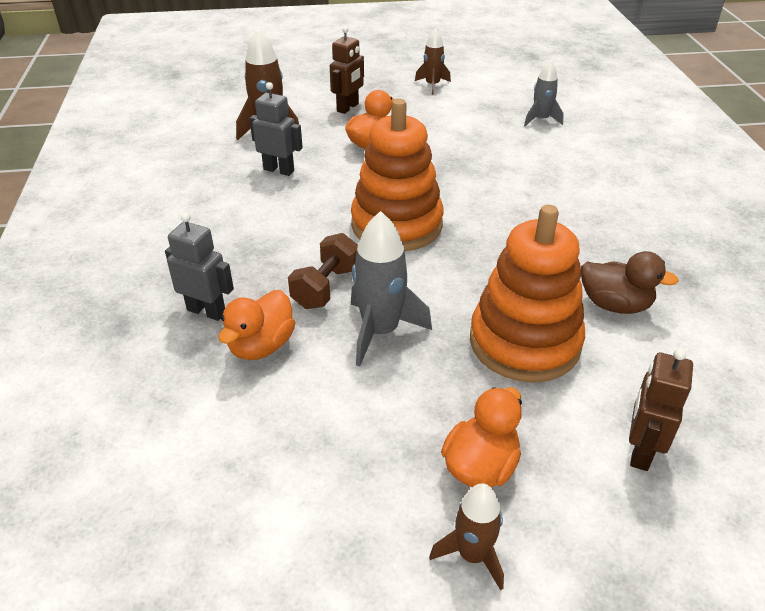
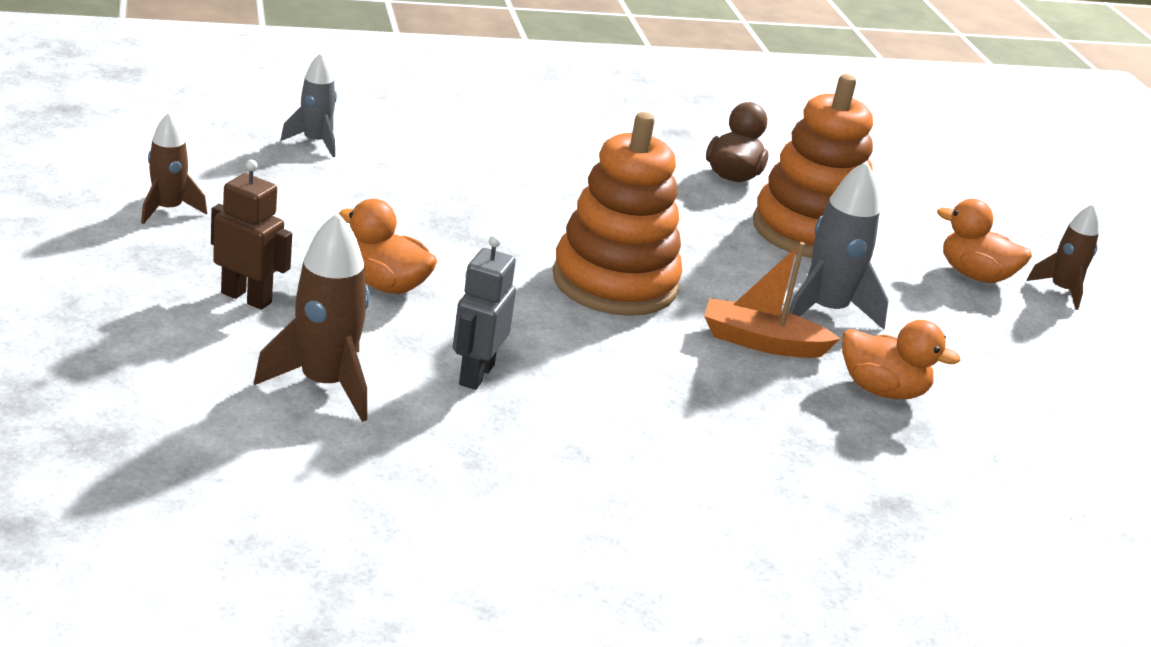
camera: 100 degrees left, 10 degrees down
(206, 311) = (839, 433): grey robot -> none
(326, 287) = (762, 342): brown dumbbell -> orange boat
(640, 451) = (919, 203): brown robot -> none

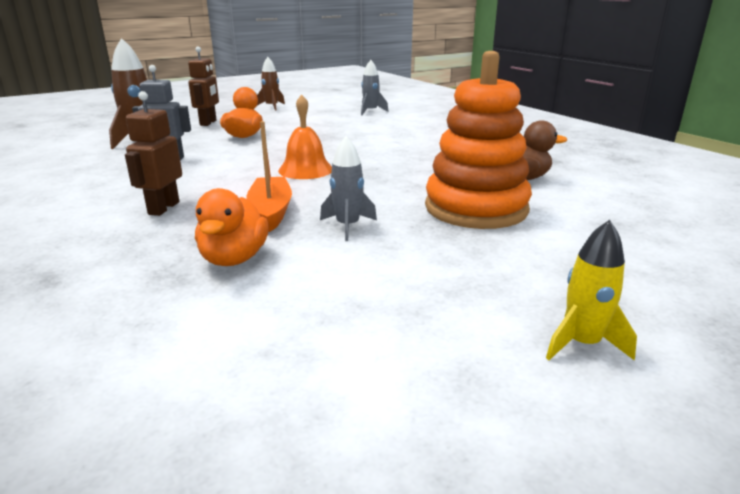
camera: 75 degrees right, 5 degrees down
(615, 282) = (305, 170): orange stacking toy -> orange bell
(713, 410) = (163, 208): none -> brown robot
(826, 310) = (347, 226): grey rocket -> grey rocket, size x0.63
(975, 275) = (522, 284): orange duck -> none
(1061, 290) = (582, 343): brown rocket -> yellow rocket

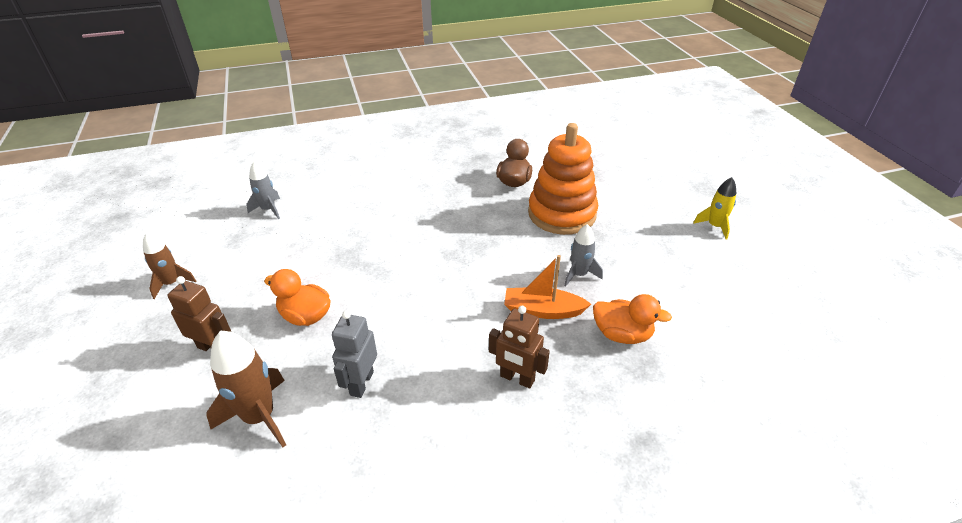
camera: 75 degrees left, 15 degrees up
(305, 170) = (449, 281): orange bell -> none

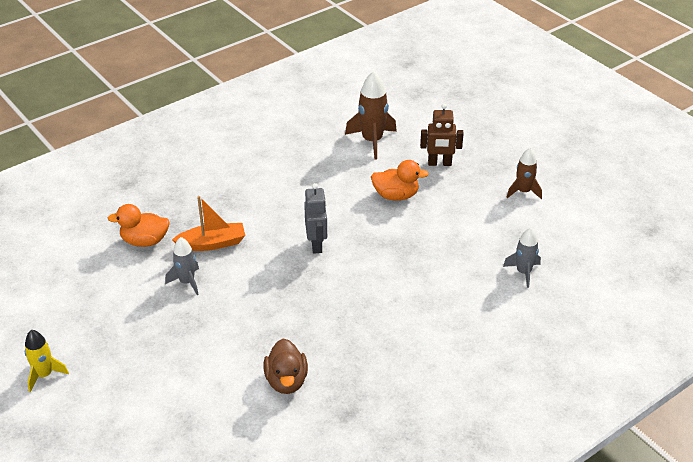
camera: 160 degrees right, 0 degrees up
(361, 383) = (323, 169): grey robot -> grey robot (316, 244)
(517, 378) = (218, 195): brown robot -> none
(562, 214) = (217, 347): orange stacking toy -> none

